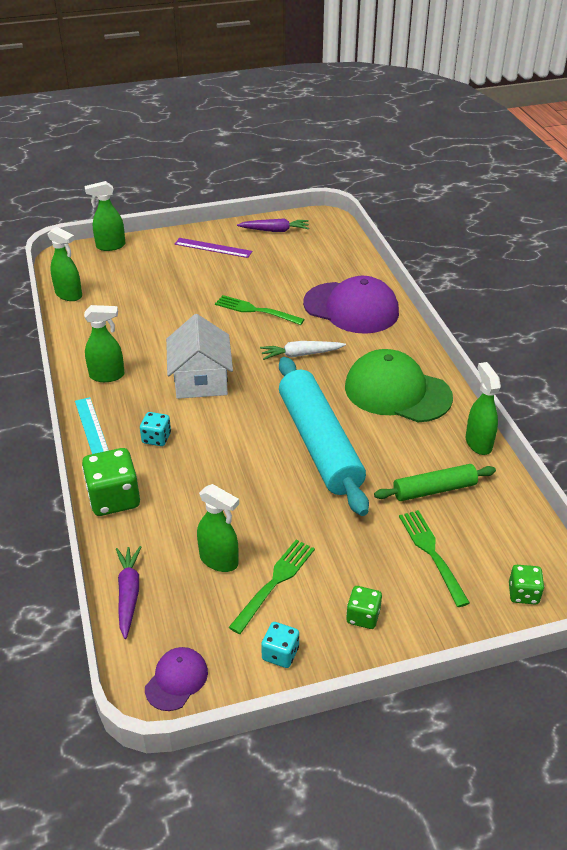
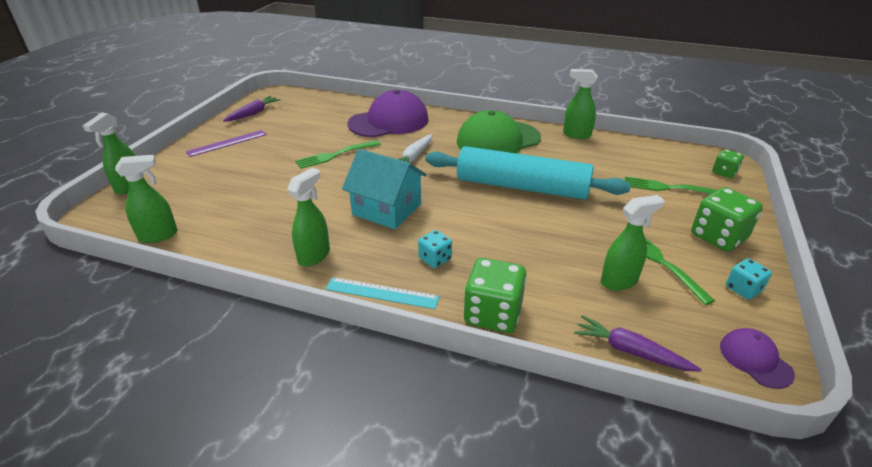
camera: 55 degrees left, 5 degrees down
(201, 380) = (387, 209): white house -> turquoise house
(363, 616) = (718, 237): green dice -> green dice, size x1.79
(434, 489) = (608, 164): green rolling pin -> none

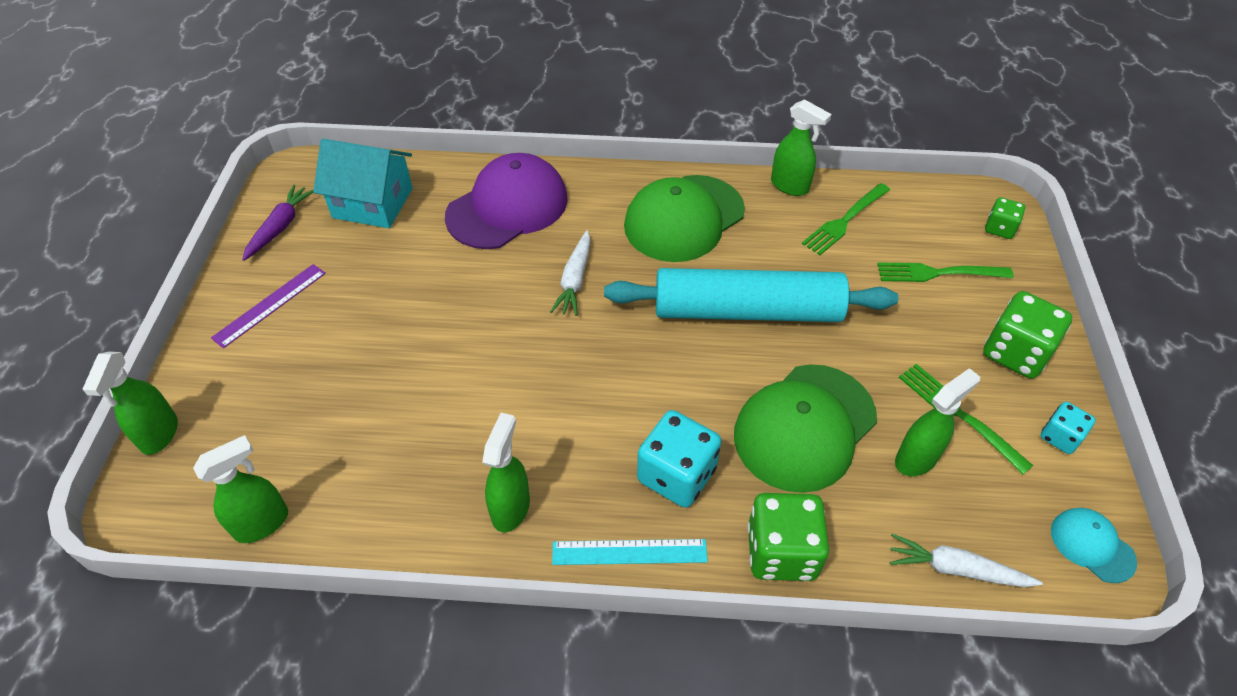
camera: 15 degrees left, 15 degrees up
(336, 155) = (456, 298): green fork -> green fork (845, 221)
(387, 209) = (576, 396): turquoise house -> turquoise house (373, 203)
(435, 259) = (676, 475): turquoise dice -> turquoise dice, size x1.79
(539, 250) = (804, 427): none -> green cap
(576, 135) = (790, 186): green spray bottle -> green spray bottle turned 150 degrees counterclockwise
(630, 351) = (956, 569): purple carrot -> white carrot
(755, 359) = (1092, 545): purple cap -> turquoise cap

